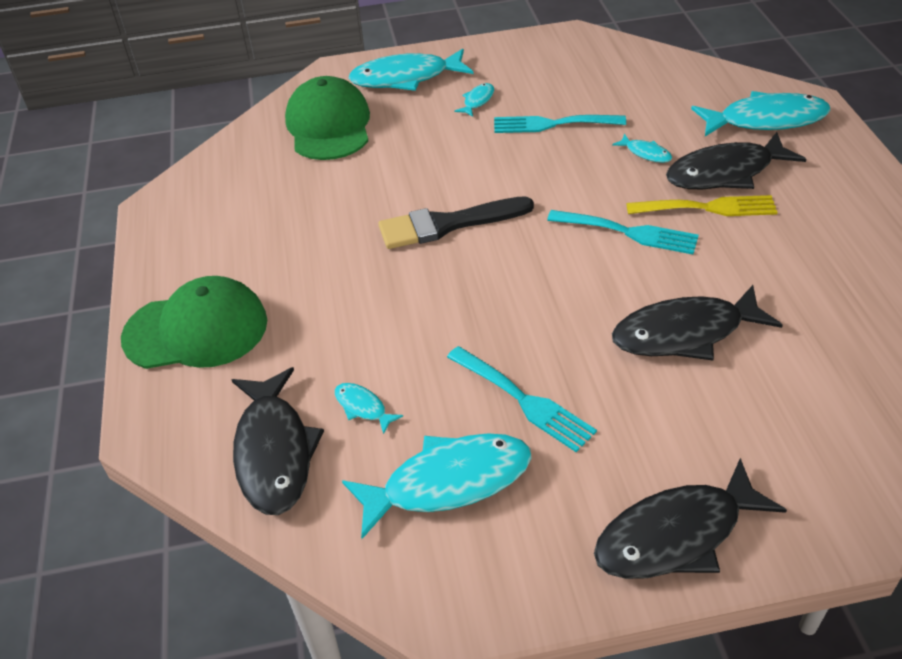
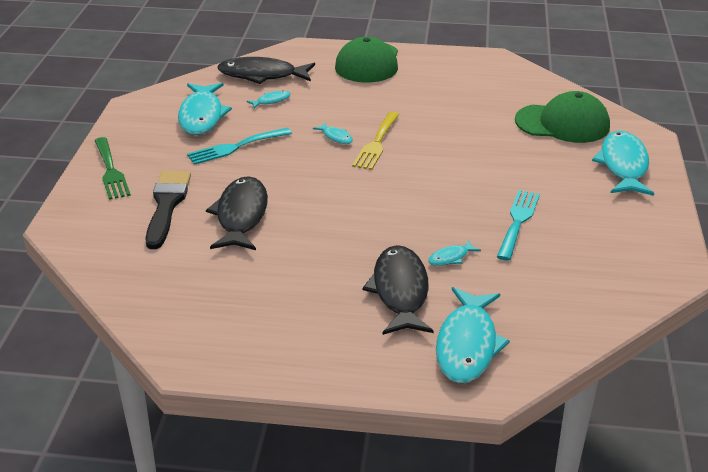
camera: 105 degrees right, 10 degrees down
(447, 224) = (412, 151): black brush -> black brush (167, 205)
(477, 101) = (571, 193): turquoise fish -> turquoise fish (336, 137)
(629, 232) = (355, 221): turquoise fork -> none
(676, 535) = (111, 171): black fish -> green fork
(708, 208) = (360, 267): yellow fork -> yellow fork (376, 143)

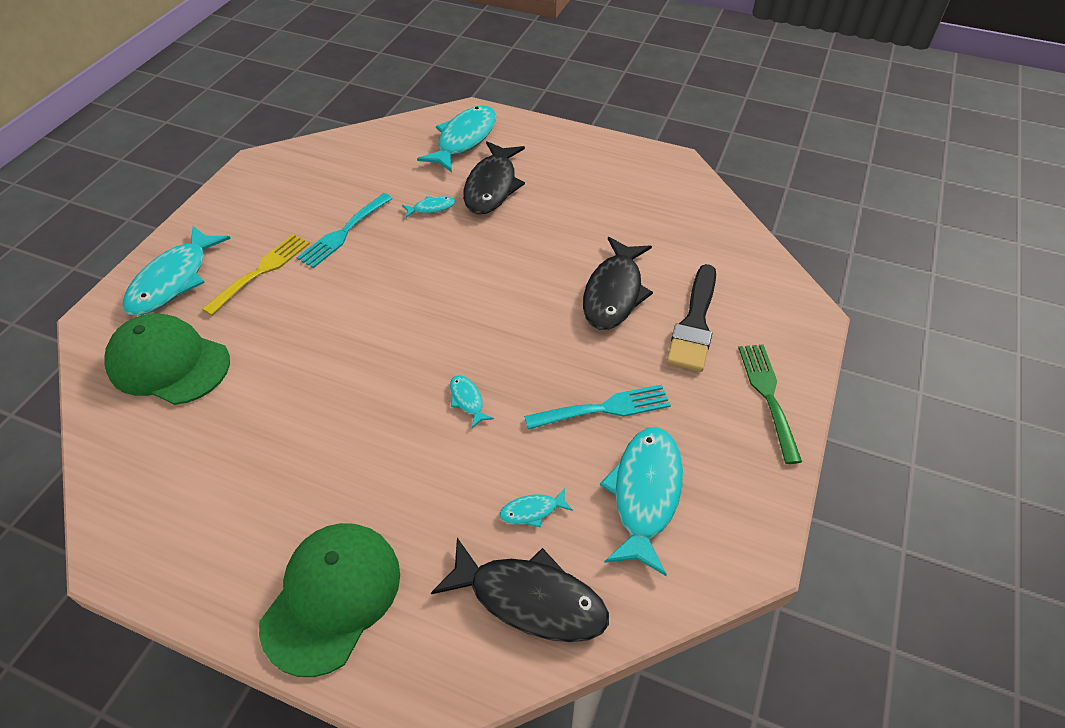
camera: 165 degrees left, 15 degrees up
(376, 143) = (421, 376): yellow fork -> yellow fork (261, 271)

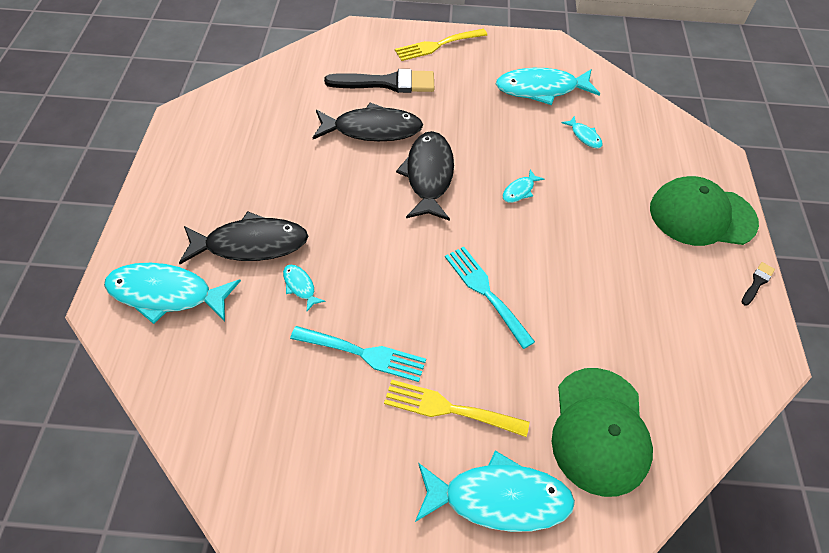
camera: 110 degrees left, 5 degrees up
(202, 606) = (757, 282): none -> black brush
(530, 599) = (638, 125): black fish -> black fish (428, 175)
(604, 408) = (487, 117): turquoise fork -> turquoise fork (485, 292)
(768, 395) = (437, 45): green fork -> yellow fork

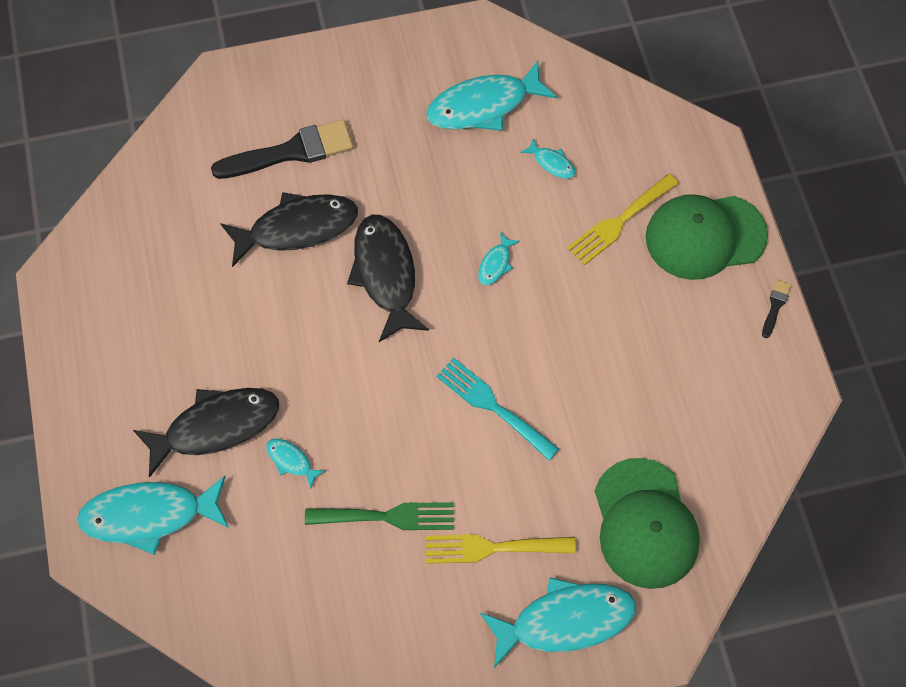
camera: 15 degrees left, 10 degrees up
(364, 353) = (387, 516): turquoise fork -> green fork
(437, 45) = (334, 71): yellow fork -> yellow fork (619, 222)

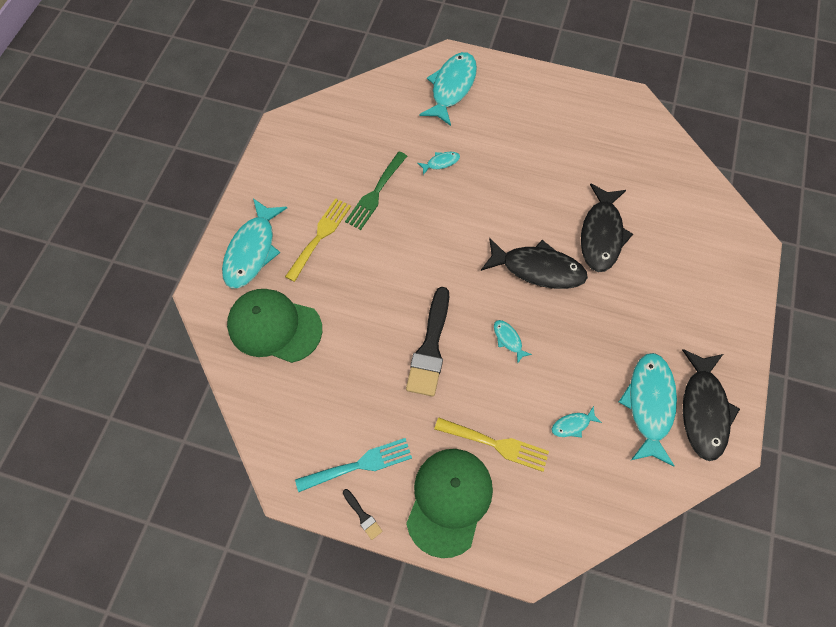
camera: 120 degrees right, 0 degrees up
(216, 427) = (485, 136): black fish -> black fish (703, 410)
(291, 151) = (666, 258): black brush -> black brush (430, 347)
(492, 406) = (407, 283): turquoise fork -> turquoise fork (359, 464)
(619, 222) = (496, 444): yellow fork -> yellow fork turned 120 degrees clockwise

